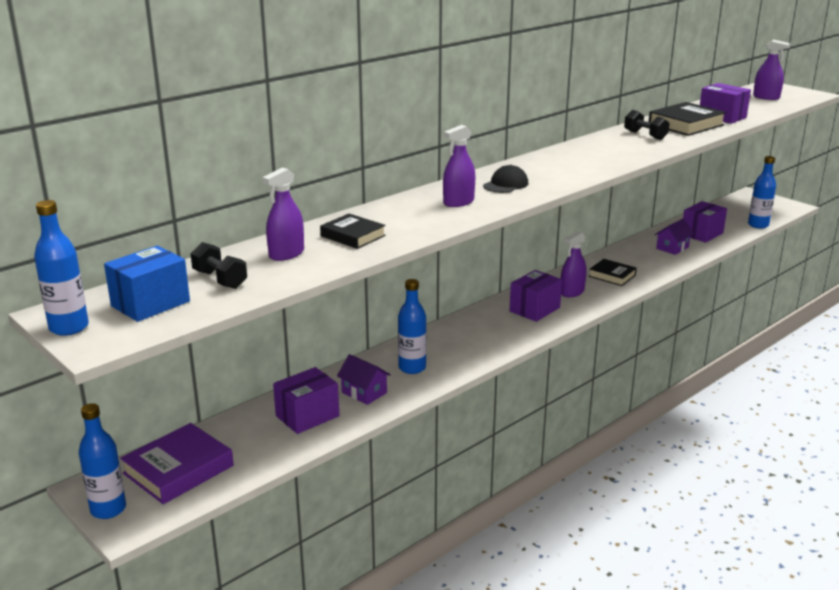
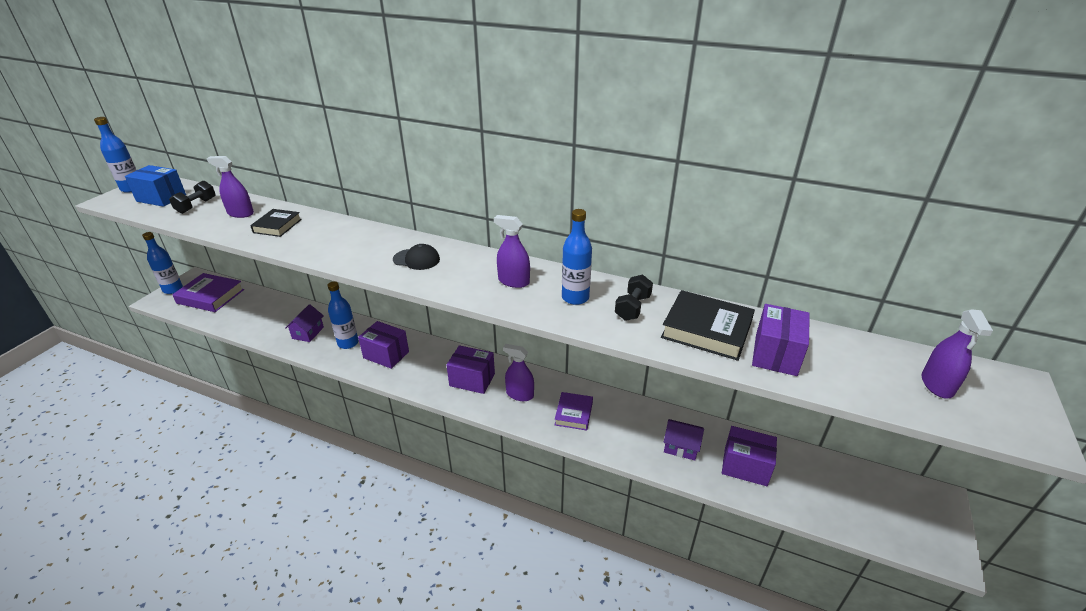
camera: 65 degrees right, 10 degrees up
(307, 416) = (274, 320): purple box -> purple box (386, 355)
(458, 202) = (363, 248): purple spray bottle -> purple spray bottle (513, 281)
(612, 276) = (574, 413): black book -> purple book
(758, 225) = (829, 520): blue bottle -> blue bottle (575, 298)

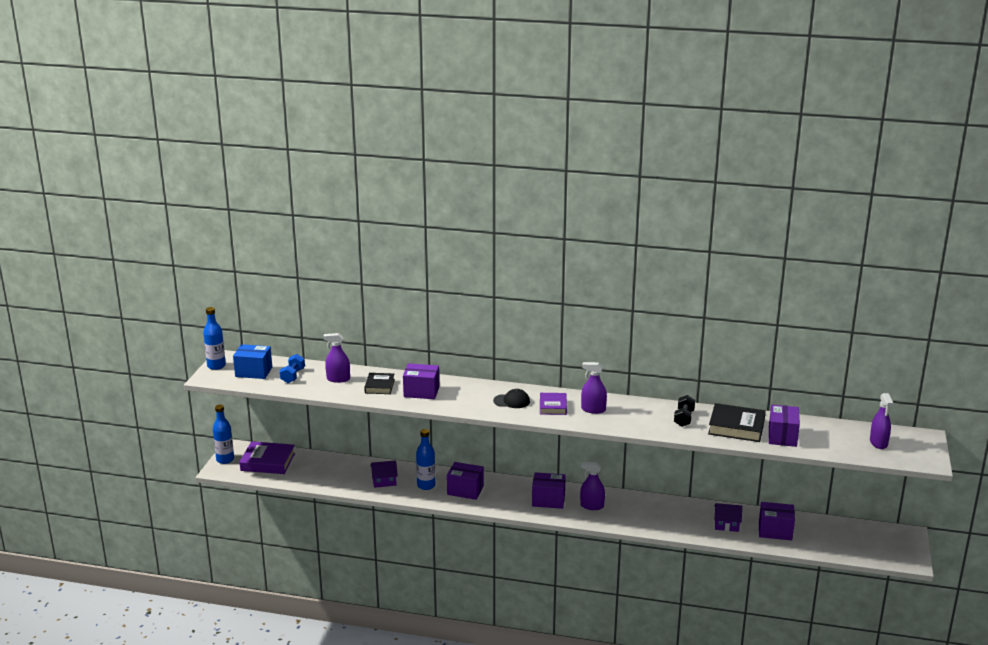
camera: 10 degrees left, 10 degrees down
(196, 206) = (293, 376): black dumbbell -> blue dumbbell
(308, 333) = (384, 481): purple house -> purple house turned 75 degrees clockwise
(318, 237) = (421, 392): none -> purple box
(574, 413) = (639, 513): purple book -> purple book (553, 406)
(575, 298) = (642, 416): blue bottle -> none

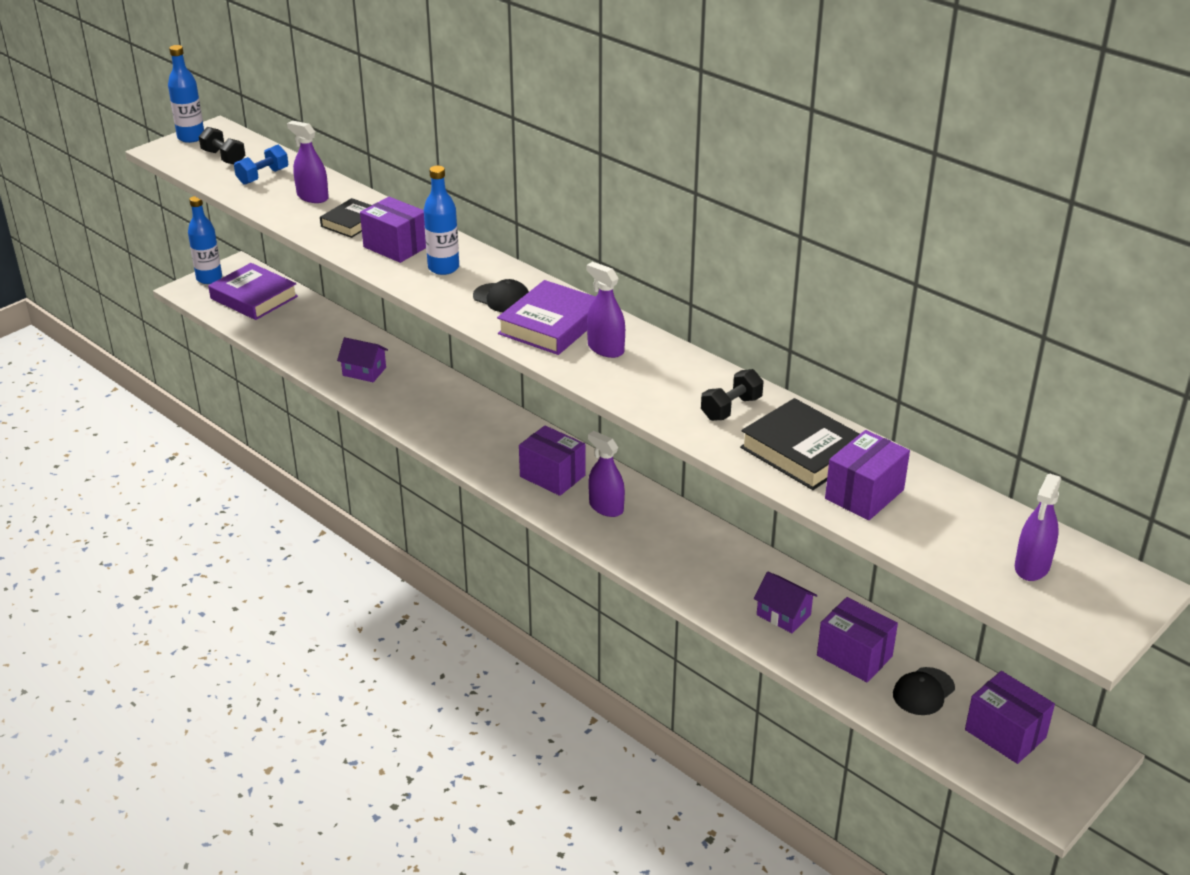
camera: 30 degrees right, 10 degrees up
(253, 372) = (223, 157): blue box -> black dumbbell
(426, 485) = (411, 396): blue bottle -> blue bottle (443, 268)
(465, 490) = (454, 421): purple box -> purple box (1005, 733)
(553, 406) = (551, 325): purple book -> purple book, size x1.59
(818, 535) = (923, 691): none -> black cap

